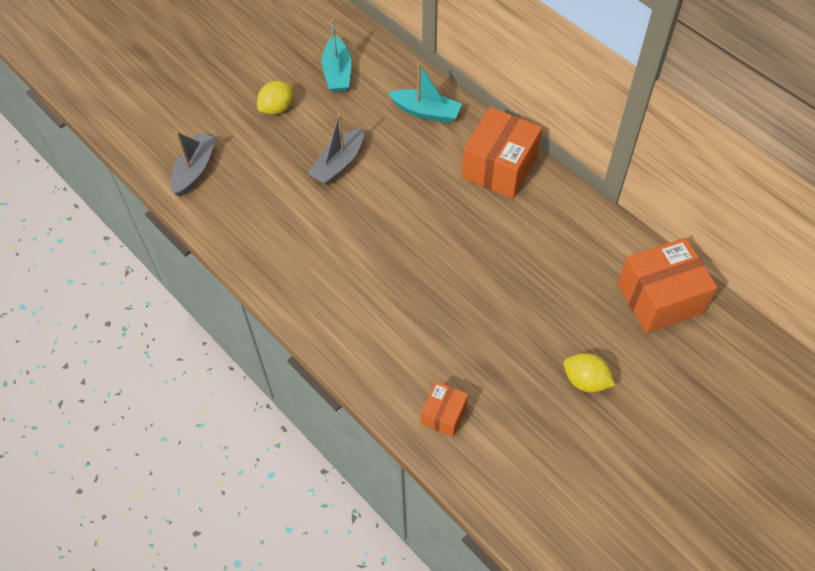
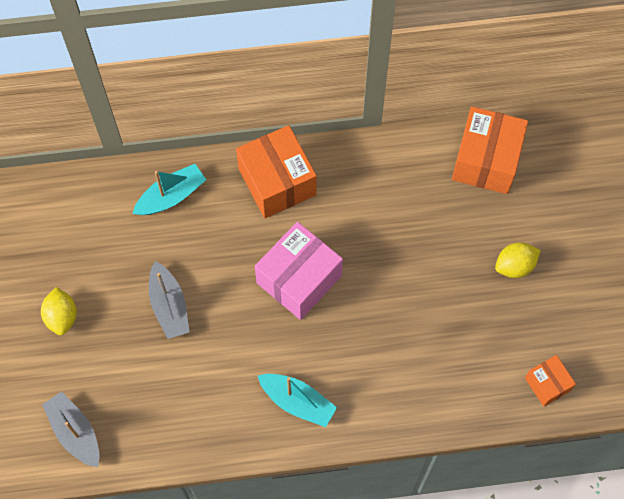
camera: 55 degrees left, 10 degrees up
(337, 72) = (64, 238): turquoise boat -> turquoise boat (297, 402)
(432, 231) = (299, 279): none -> pink box
(444, 414) = (470, 388): orange box -> orange box (547, 384)

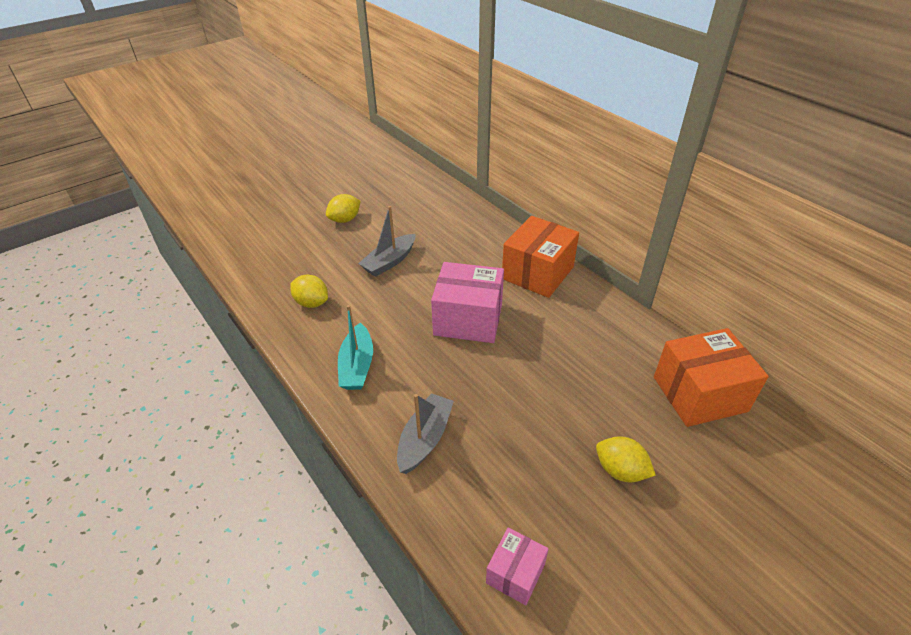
camera: 60 degrees right, 25 degrees down
(75, 432) = (260, 258): grey boat -> grey boat (425, 439)
(171, 196) = (475, 229): turquoise boat -> none
(185, 407) = (312, 303): none -> yellow lemon
(547, 384) = (515, 573): orange box -> pink box

